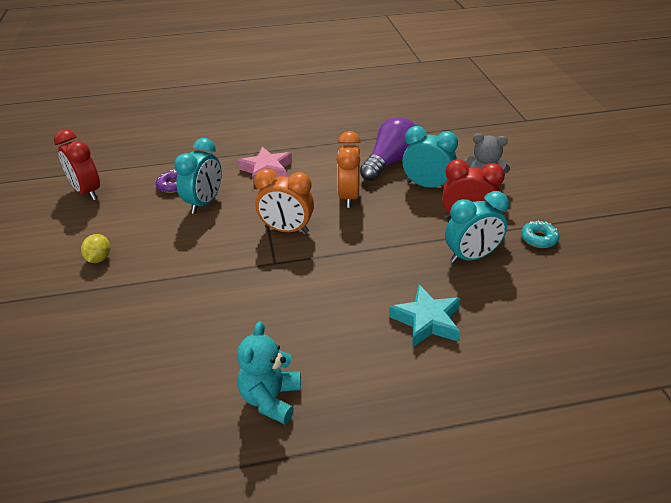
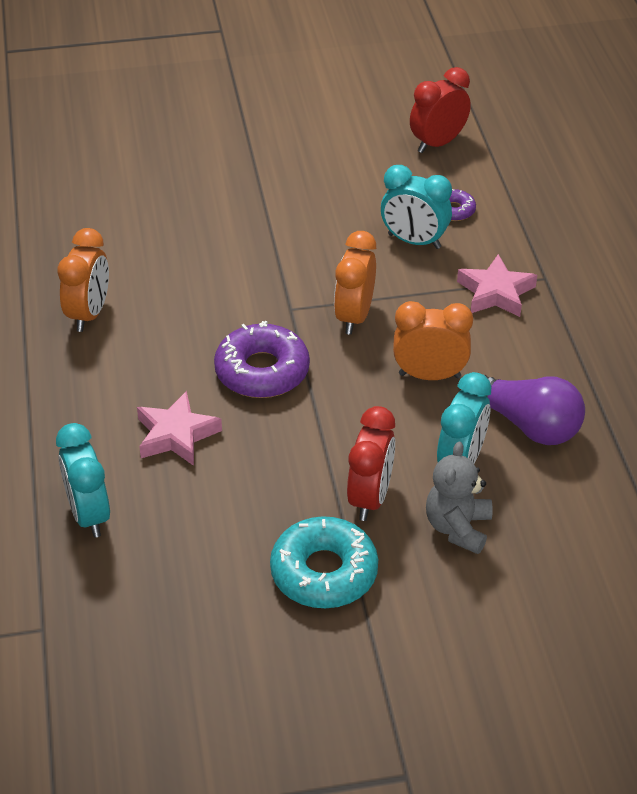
camera: 90 degrees right, 5 degrees up
(99, 258) = (307, 175): yellow lemon -> none
(271, 399) = (89, 314): turquoise teddy bear -> orange clock
(348, 275) = (262, 371): none -> purple donut
(427, 320) = (176, 435): turquoise star -> pink star
(471, 257) = (288, 491): turquoise clock -> turquoise clock (89, 515)
(538, 239) = (324, 572): turquoise donut -> turquoise donut, size x1.97

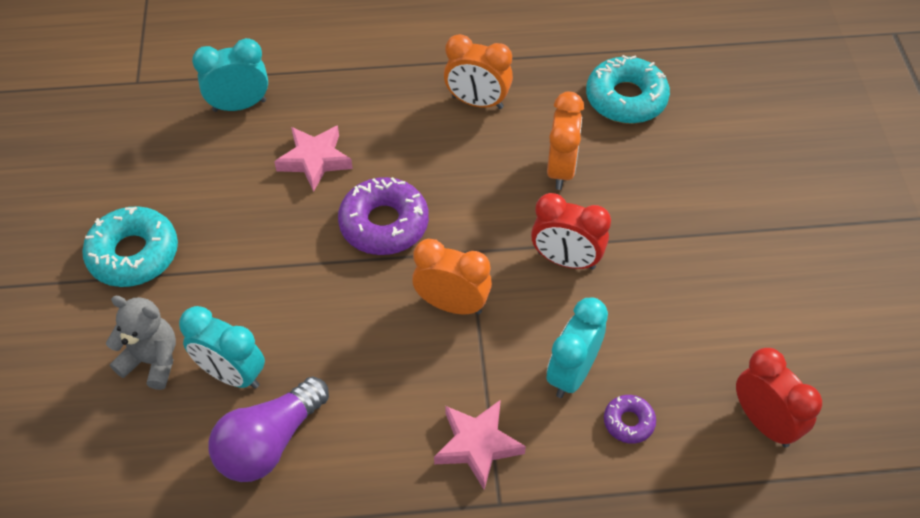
camera: 95 degrees right, 10 degrees up
(87, 211) = (626, 99): none -> turquoise donut
(370, 498) = (206, 295): red clock -> red clock (566, 260)
(429, 375) = (356, 362): orange clock -> orange clock (561, 169)

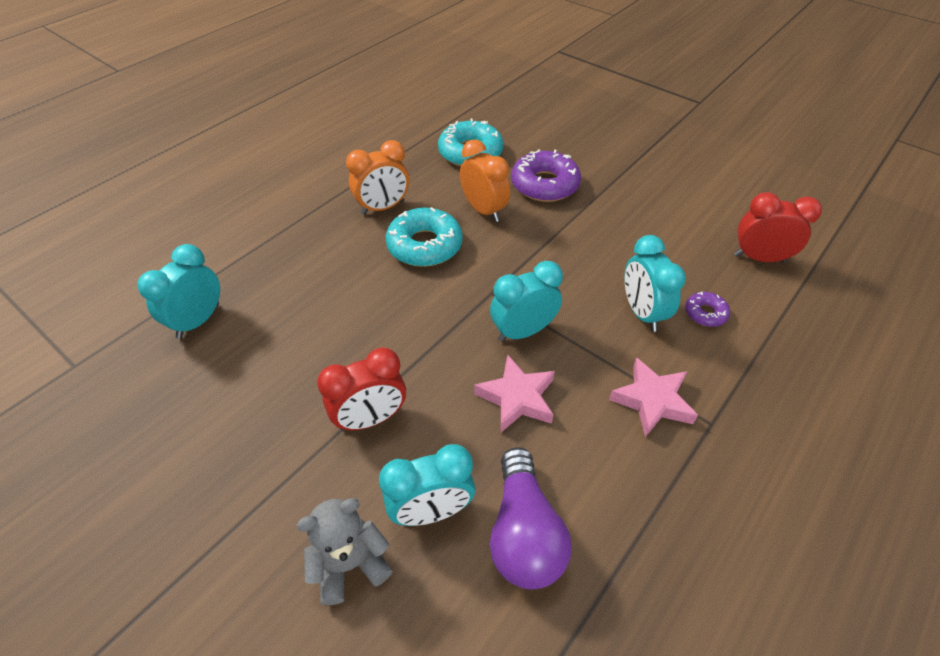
camera: 45 degrees left, 5 degrees down
(134, 254) = (229, 495): turquoise donut -> turquoise donut (425, 245)
(315, 160) = (309, 315): pink star -> pink star (517, 398)
(384, 224) = (413, 318): purple donut -> purple donut (545, 185)
(452, 304) = (523, 331): orange clock -> turquoise clock
(566, 260) = (553, 255): red clock -> red clock (371, 419)

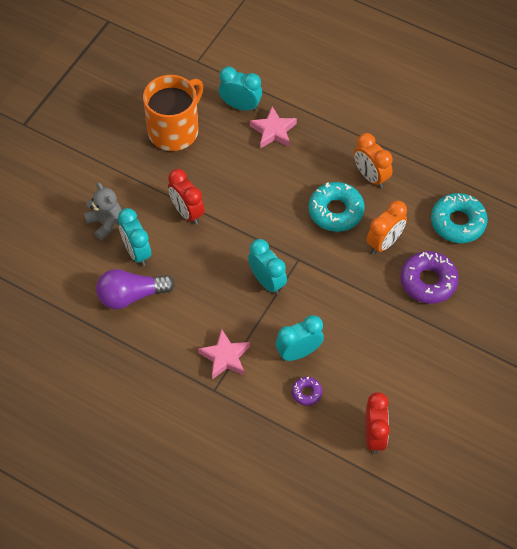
camera: 80 degrees right, 10 degrees up
(195, 417) = (174, 130): none -> orange mug
(517, 398) = (214, 284): pink star -> pink star (273, 131)

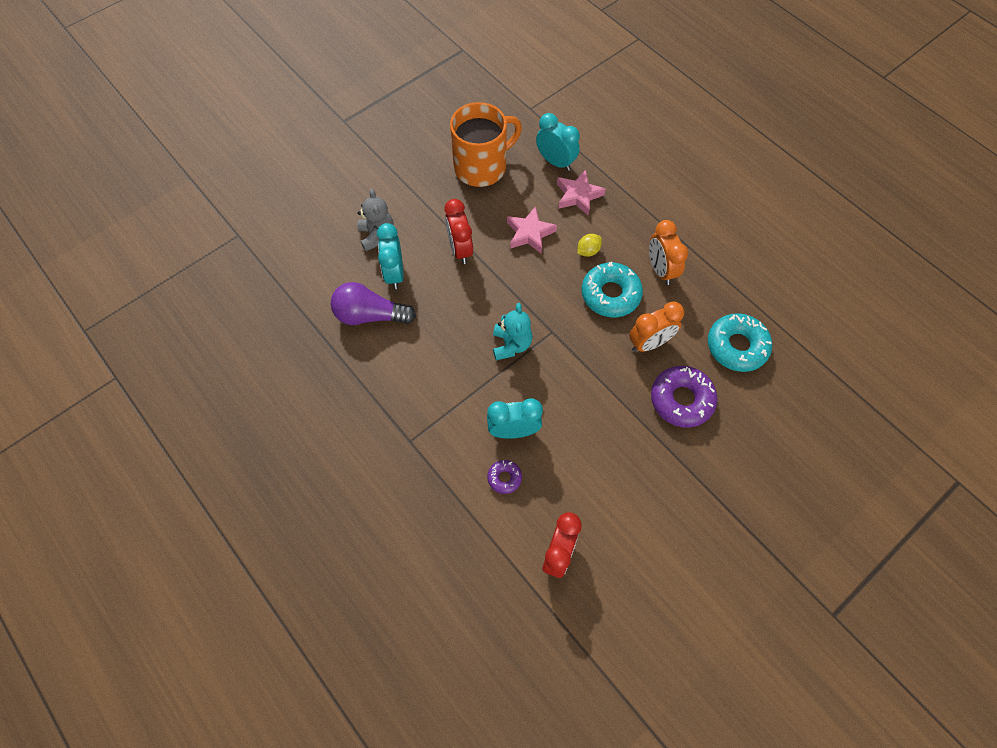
camera: 20 degrees right, 5 degrees up
(225, 357) = (435, 410): pink star -> pink star (529, 233)
(267, 281) = (511, 345): turquoise clock -> turquoise teddy bear
(301, 179) = (588, 251): none -> yellow lemon

